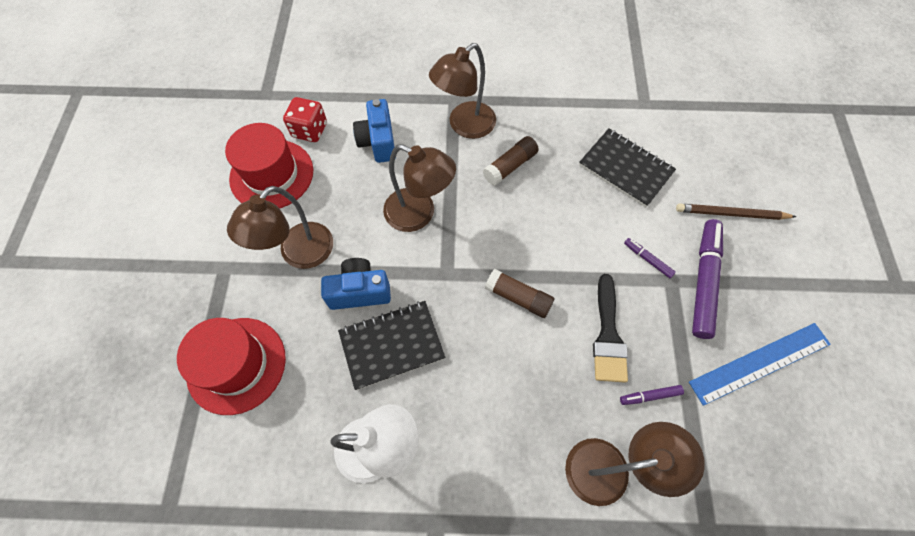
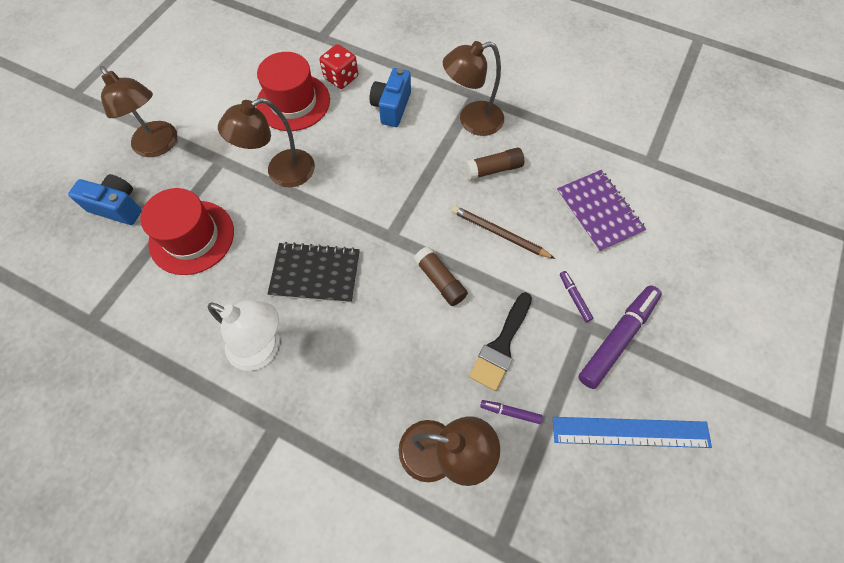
camera: 25 degrees right, 0 degrees up
(359, 291) = (313, 221): blue camera -> blue camera (118, 207)
(419, 214) = (393, 179): brown lamp -> brown lamp (159, 146)
(625, 169) = (598, 211): black notebook -> purple notebook
(731, 214) = (680, 291): brown pencil -> brown pencil (499, 233)

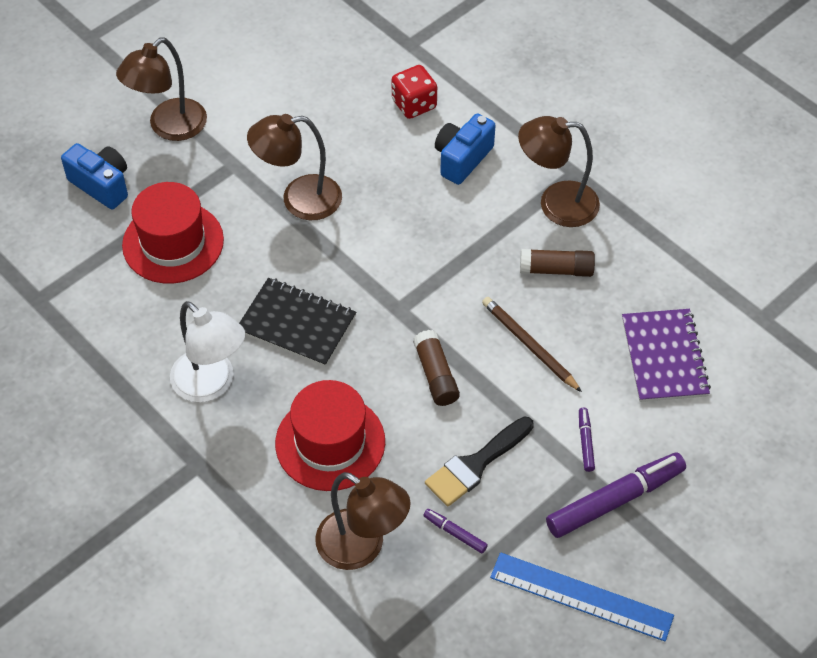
camera: 20 degrees right, 10 degrees down
(159, 146) = (169, 127): brown lamp -> brown lamp turned 60 degrees clockwise
(293, 102) = (343, 118): red hat -> red hat (330, 442)

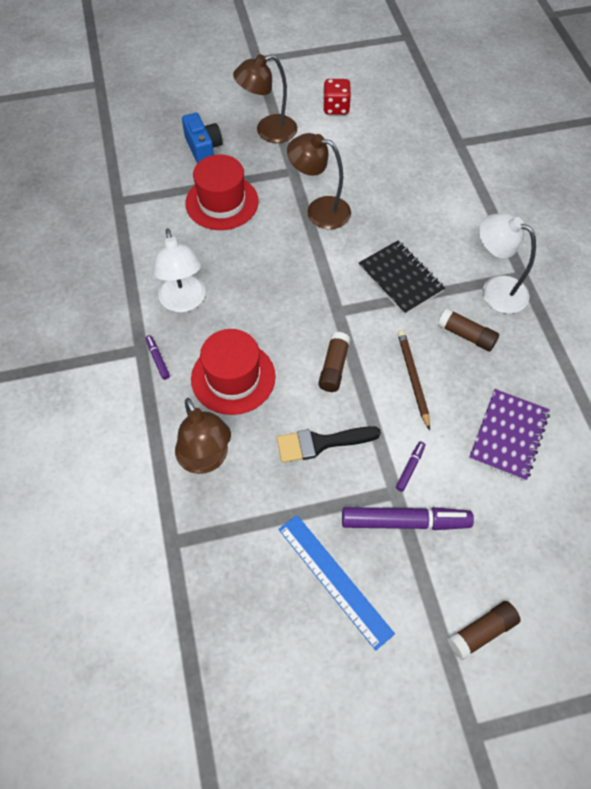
camera: 30 degrees right, 5 degrees up
(296, 324) = (264, 289): black notebook -> black notebook (400, 279)
(414, 104) = (436, 182): red dice -> red dice (336, 108)
(455, 533) = (275, 484): purple marker -> purple marker (157, 359)
(462, 159) = (447, 231): blue camera -> none
(556, 204) = (495, 290): brown lamp -> white lamp
(754, 567) = (481, 632): none -> brown glue stick

